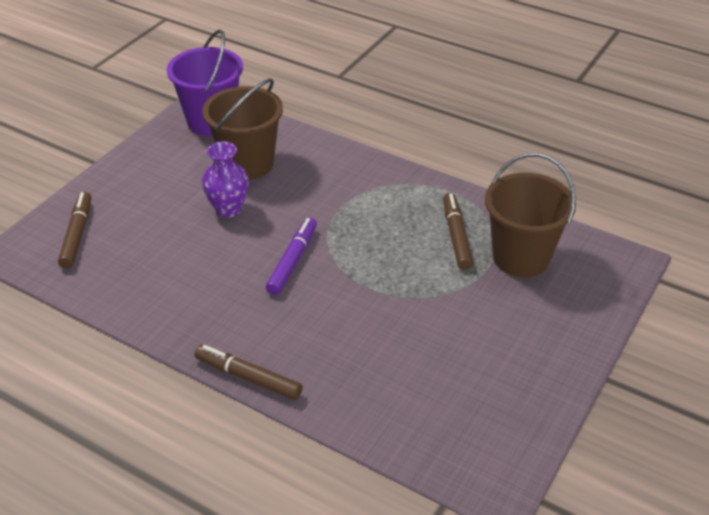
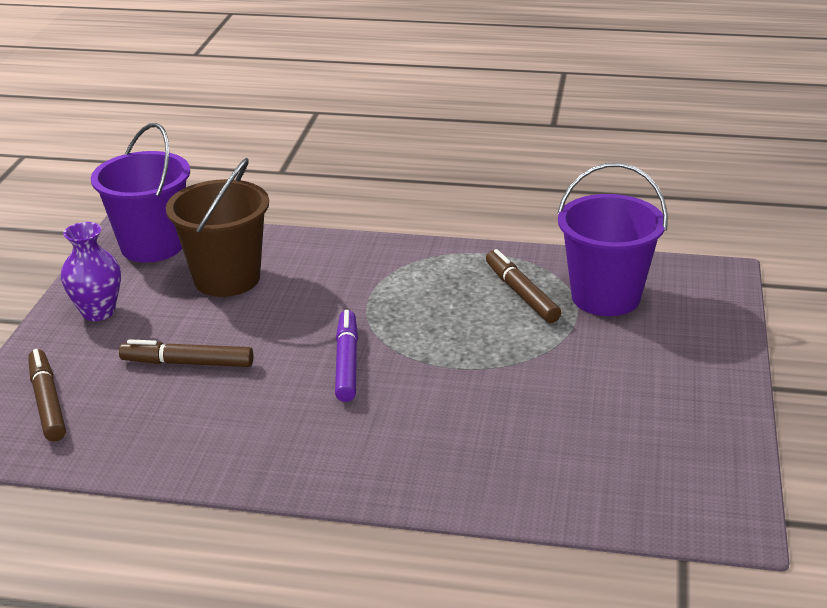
camera: 20 degrees left, 10 degrees down
(228, 209) = (232, 329): purple vase -> purple vase (98, 312)
(248, 377) = (371, 495): brown marker -> brown marker (188, 363)
(521, 257) = (605, 297): brown bucket -> purple bucket

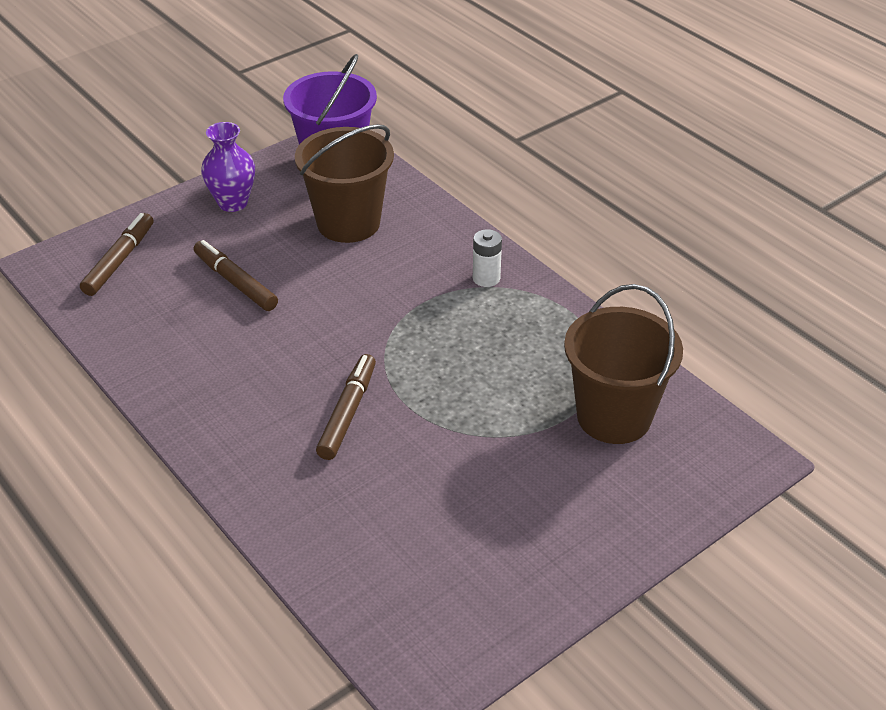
camera: 40 degrees right, 10 degrees up
(347, 363) = (336, 350): purple marker -> none
(393, 262) = (486, 278): none -> white battery
(521, 294) = (547, 369): brown marker -> brown marker (347, 413)
(605, 297) = (614, 416): purple bucket -> brown bucket

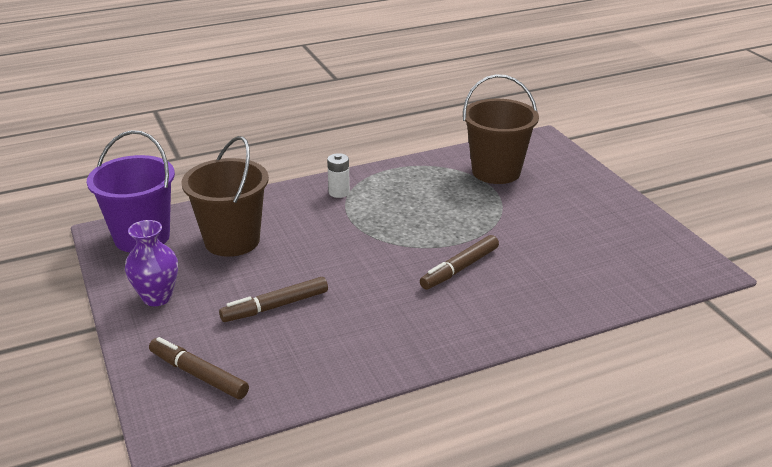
camera: 75 degrees left, 10 degrees down
(347, 413) = (459, 268): brown marker -> brown marker turned 75 degrees counterclockwise

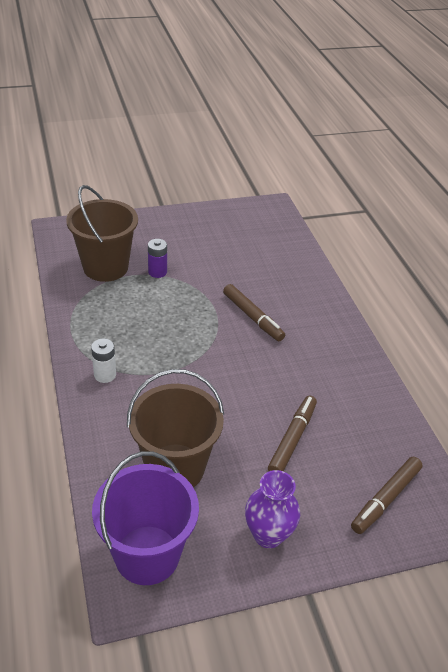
camera: 85 degrees left, 10 degrees up
(275, 306) = (292, 439): brown marker -> brown marker turned 135 degrees counterclockwise
(506, 201) = (157, 272): none -> purple battery

